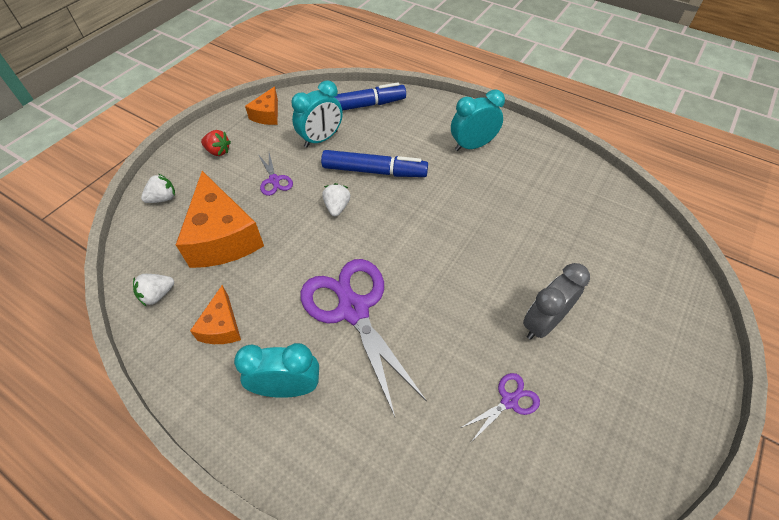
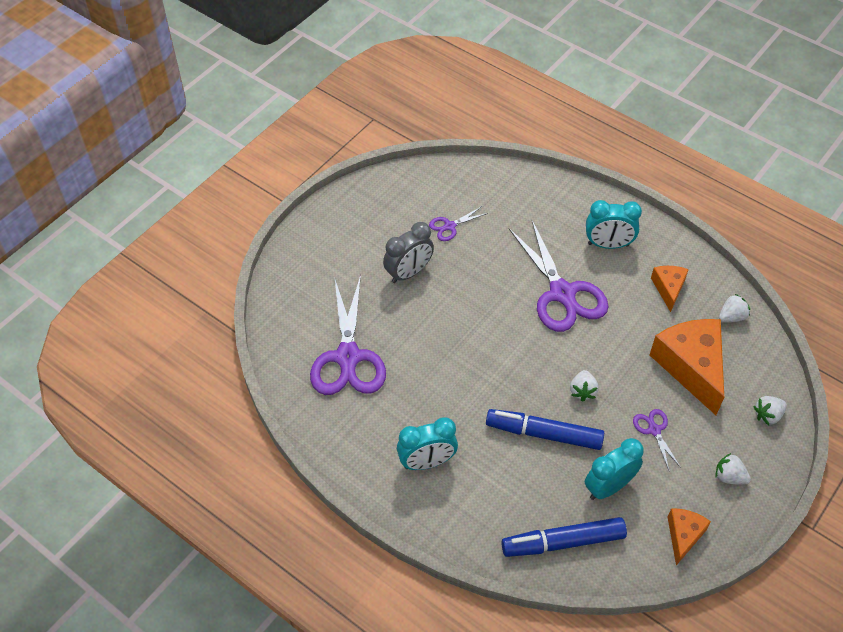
camera: 175 degrees left, 0 degrees up
(218, 151) = (729, 477): red strawberry -> white strawberry
(573, 222) = (348, 357): none -> purple scissors

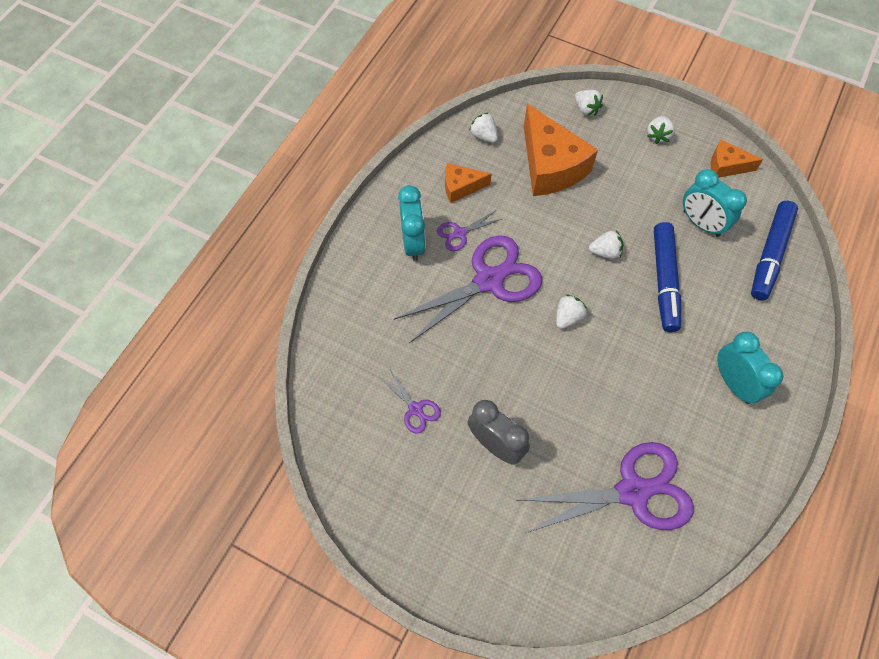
camera: 100 degrees left, 10 degrees up
(516, 345) = (567, 317): none -> white strawberry
(563, 542) = (769, 255): blue marker -> blue marker turned 45 degrees clockwise
(654, 430) = (629, 191): purple scissors -> purple scissors (460, 233)
(691, 367) = (550, 166): orange cheese -> orange cheese turned 90 degrees counterclockwise

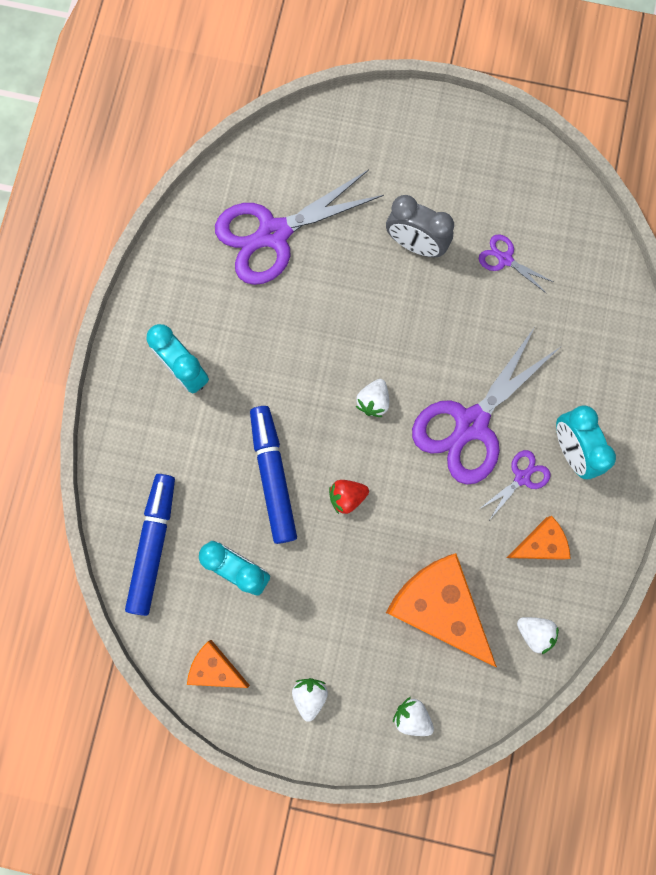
camera: 165 degrees right, 15 degrees up
(605, 252) = (347, 497): white strawberry -> red strawberry
(726, 166) = (215, 668): orange cheese -> orange cheese turned 150 degrees counterclockwise

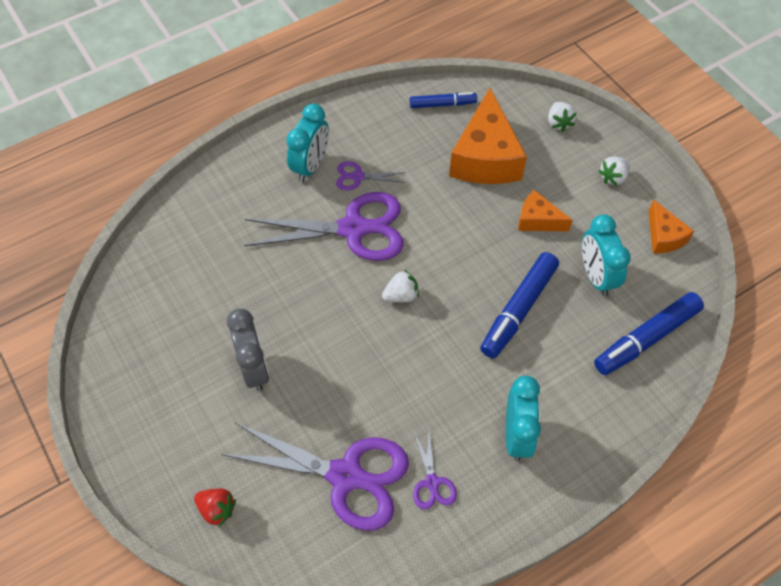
camera: 135 degrees left, 20 degrees down
(347, 497) = (480, 256): red strawberry -> red strawberry (217, 509)
(505, 259) = (209, 303): purple scissors -> purple scissors (432, 482)
(535, 632) = (442, 104): white strawberry -> blue marker
(540, 544) = (388, 138): orange cheese -> orange cheese (537, 220)

